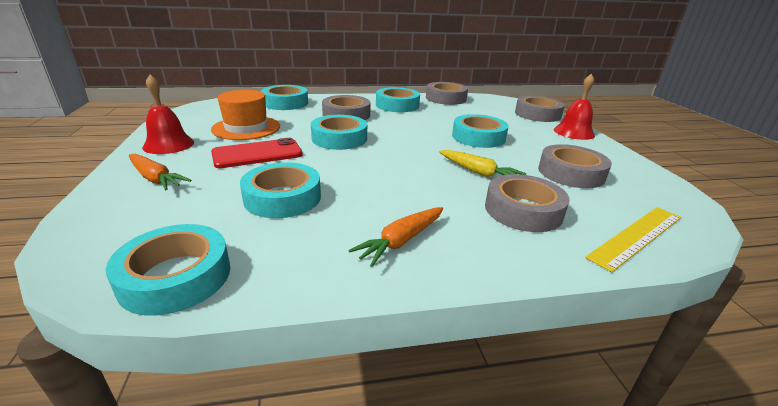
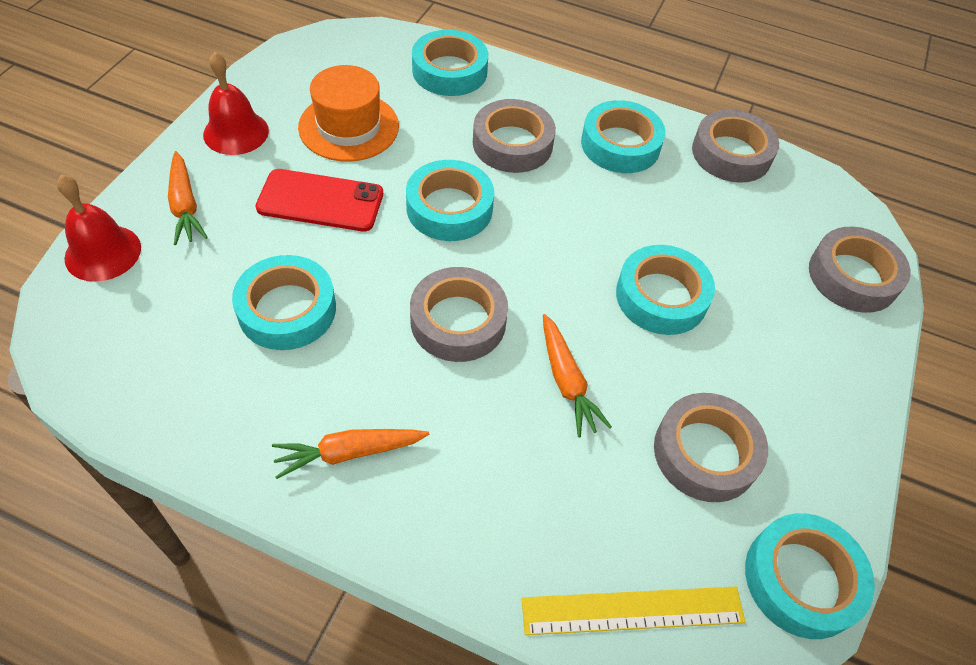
camera: 30 degrees right, 25 degrees up
(175, 276) = (121, 384): turquoise tape -> turquoise tape (801, 579)
(479, 172) = (566, 381): yellow carrot -> orange carrot
(523, 210) = (541, 484): grey tape -> grey tape (458, 321)
(574, 132) = (852, 359): red bell -> red bell (103, 252)

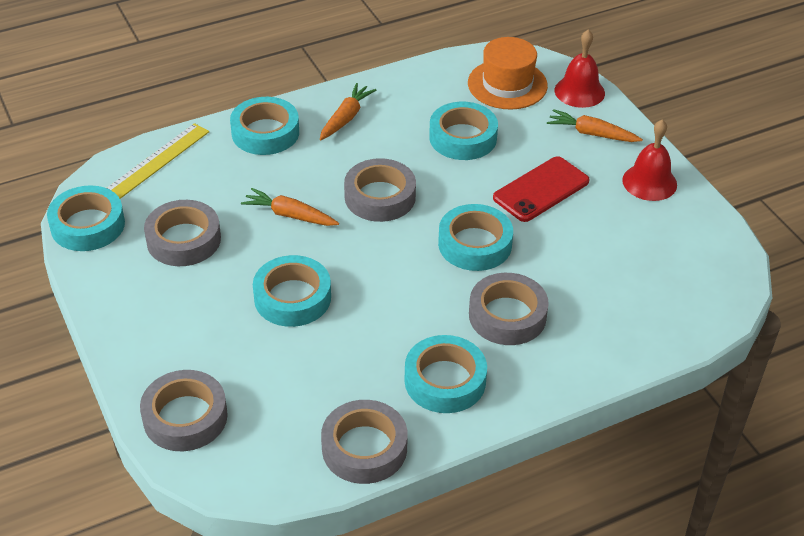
camera: 135 degrees right, 10 degrees down
(349, 127) = (607, 238): orange hat -> orange hat (507, 84)
(449, 71) = (630, 331): turquoise tape -> turquoise tape (265, 132)

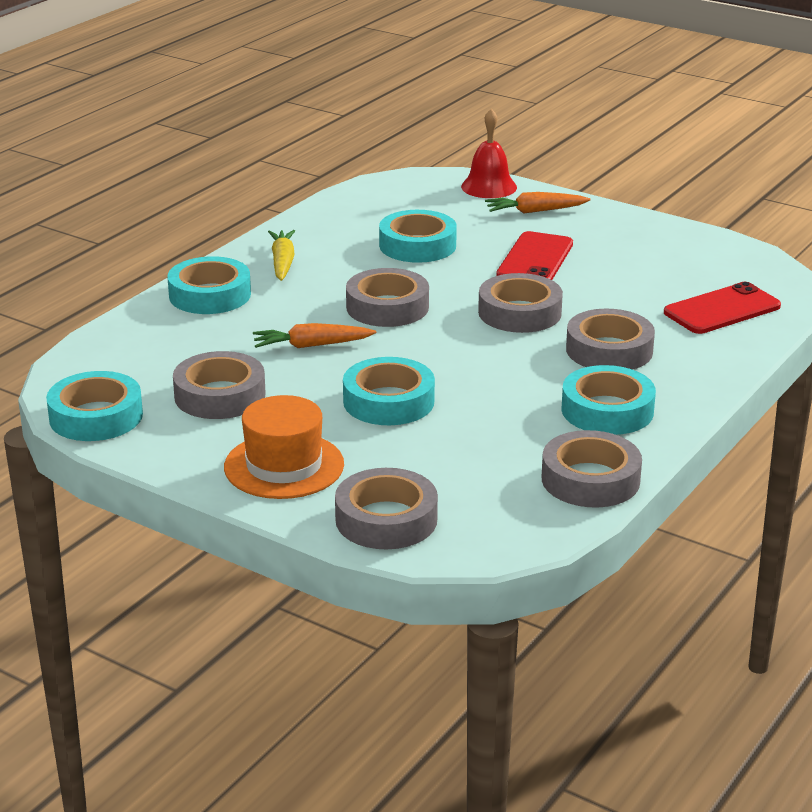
camera: 30 degrees left, 15 degrees down
(157, 161) = (115, 347): yellow ruler -> none
(346, 118) = (282, 262): orange carrot -> yellow carrot
(475, 244) = (519, 312): turquoise tape -> grey tape
(507, 84) = (415, 199): orange hat -> orange hat (284, 466)
(644, 309) = (722, 309): none -> red phone
(649, 182) = (625, 228): red bell -> none

